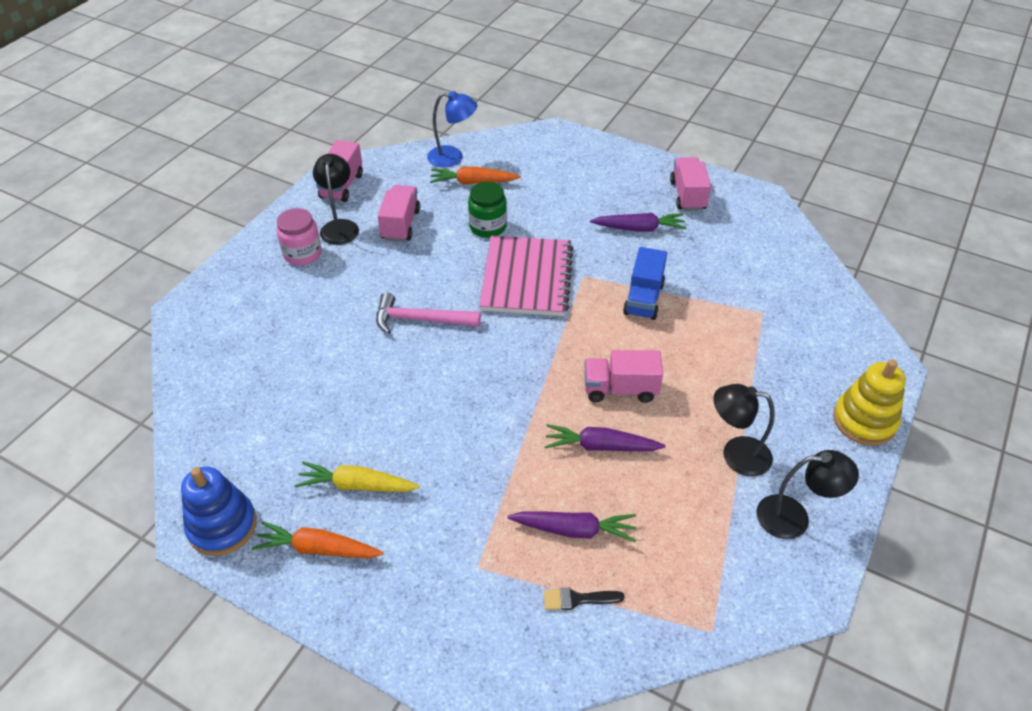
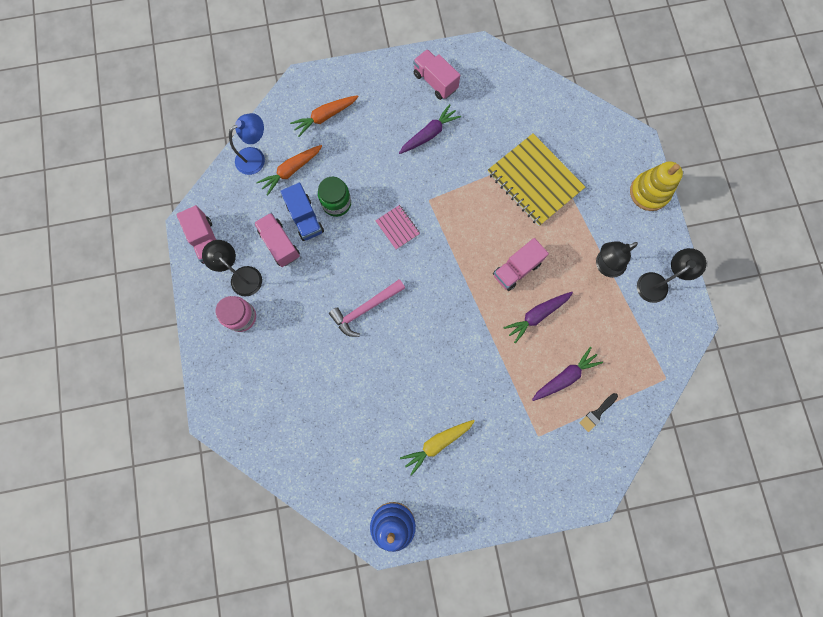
camera: 40 degrees left, 30 degrees up
(318, 549) = (454, 494): orange carrot -> orange carrot (325, 117)
(527, 278) = (398, 227): pink notebook -> pink notebook, size x0.47
(643, 299) = (477, 191): blue truck -> blue truck (305, 218)
(721, 327) = (534, 181): none -> yellow notebook

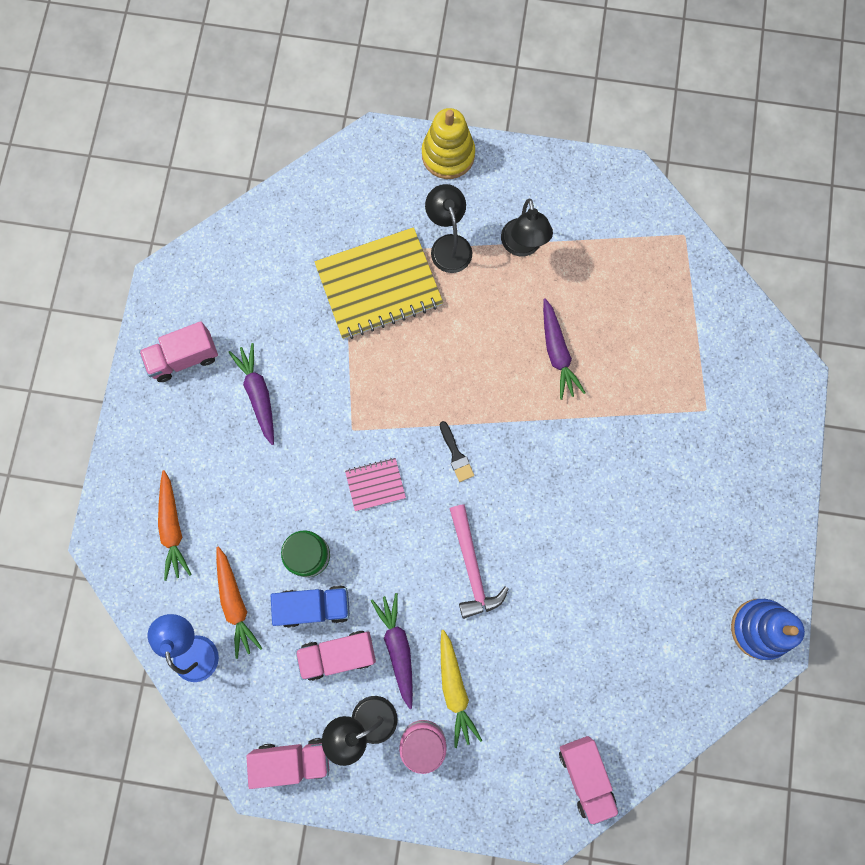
camera: 70 degrees left, 0 degrees up
(437, 443) = (677, 537): yellow carrot -> yellow carrot (454, 689)
(516, 269) = (488, 354): pink truck -> pink truck (585, 776)
(565, 377) = (644, 350): purple carrot -> purple carrot (397, 647)
(597, 413) = (700, 330): black brush -> black brush (456, 455)
(657, 283) = (566, 195): black lamp -> black lamp (448, 245)

